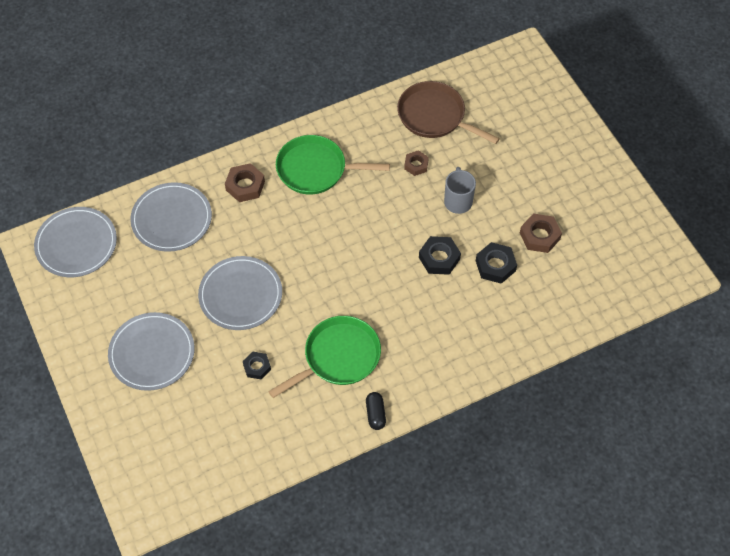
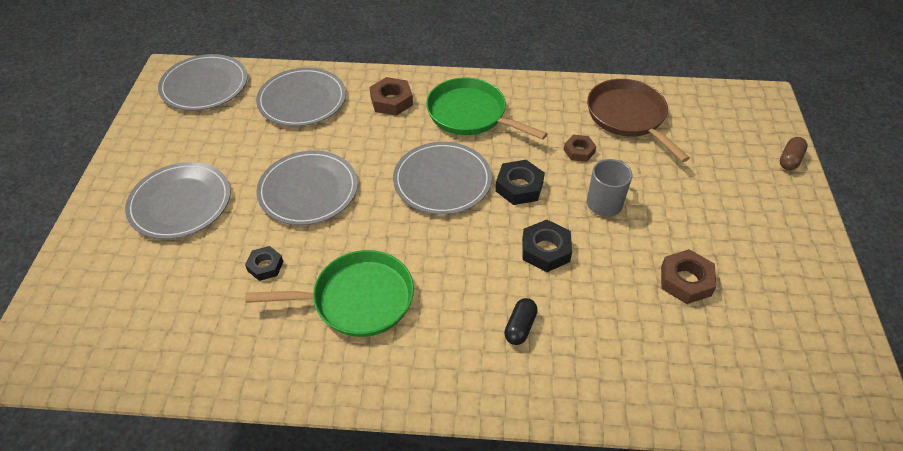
camera: 30 degrees right, 10 degrees down
(333, 238) = (442, 180): none -> grey plate
(375, 414) = (350, 386): black capsule -> black capsule (520, 327)
(495, 266) = (609, 288): black nut -> black nut (519, 187)
(564, 103) = (790, 160): none -> brown capsule

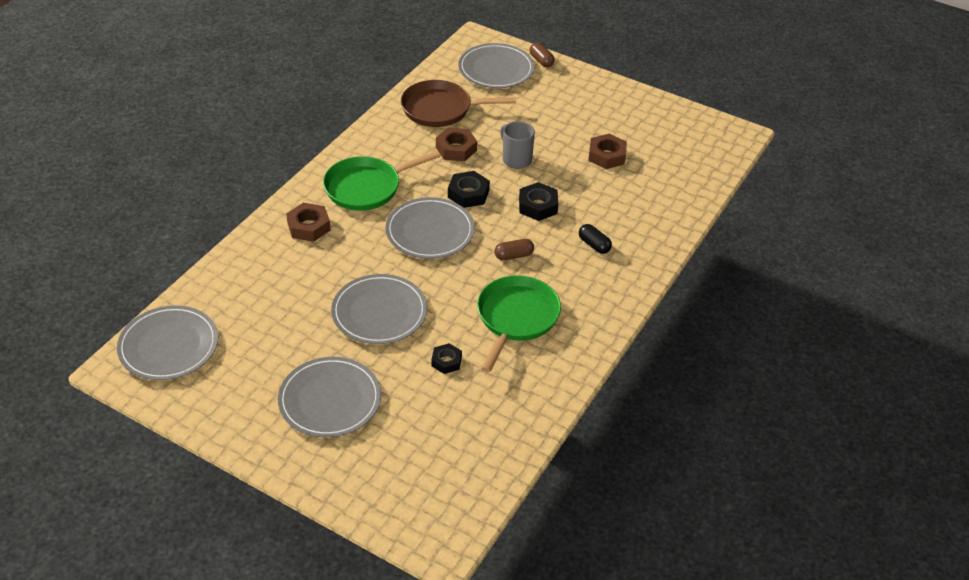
camera: 65 degrees left, 5 degrees down
(302, 100) = (256, 282): grey plate -> grey plate (496, 69)
(452, 260) = (513, 255): none -> brown capsule
(579, 151) = (456, 149): brown nut -> brown nut, size x1.53

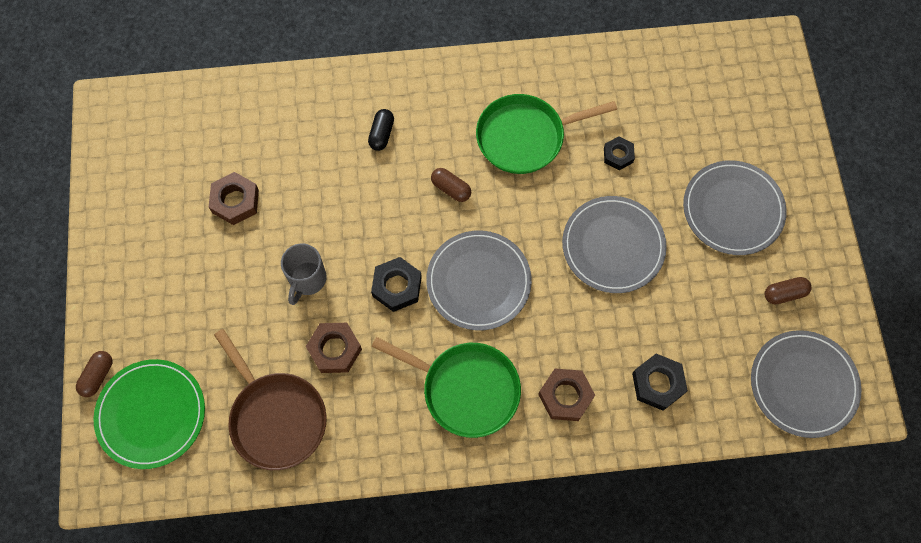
camera: 125 degrees left, 25 degrees up
(236, 382) = (784, 293): none -> brown capsule
(496, 69) = (151, 414): grey plate -> green plate
(538, 206) = (364, 213): black nut -> black nut (657, 383)

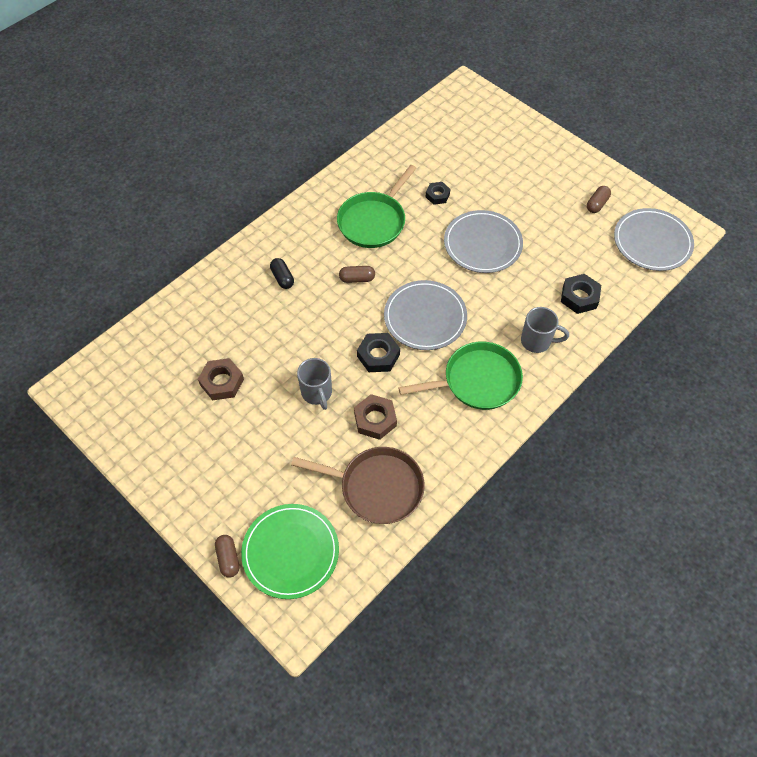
camera: 40 degrees left, 10 degrees down
(565, 396) = (537, 341): brown nut -> grey mug
(733, 209) = (528, 181): grey plate -> none

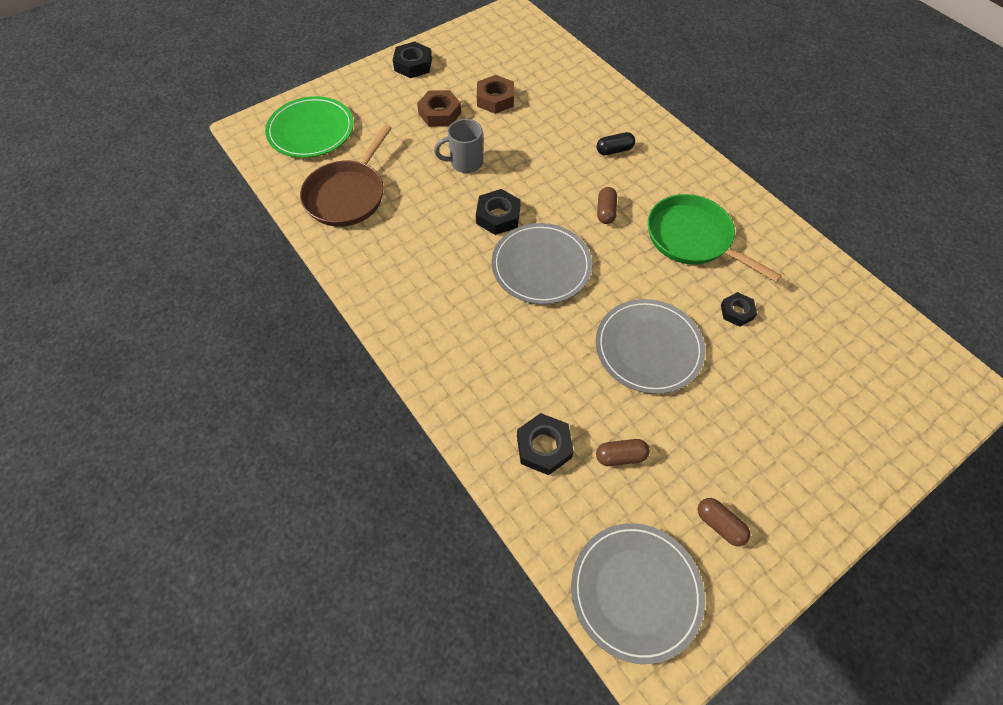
camera: 100 degrees right, 0 degrees up
(171, 473) = (413, 65): none -> black nut
(228, 558) = (322, 93): brown capsule -> brown capsule (620, 456)
(375, 419) = (421, 203): brown nut -> brown nut (439, 113)
(477, 381) = (443, 300): green pan -> none
(537, 341) = (483, 376): grey mug -> none

